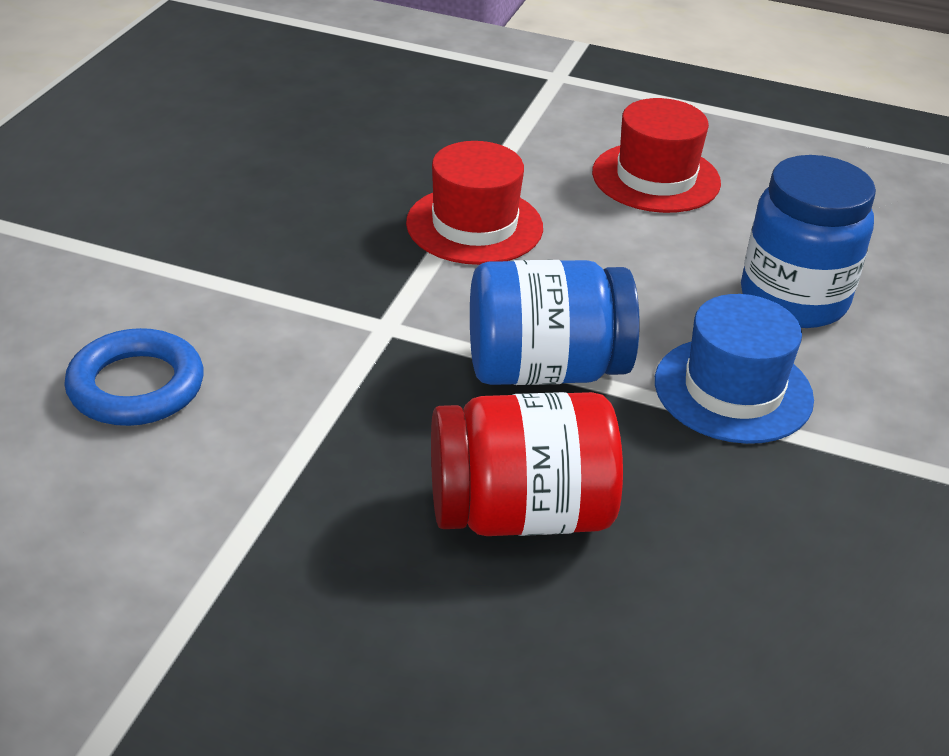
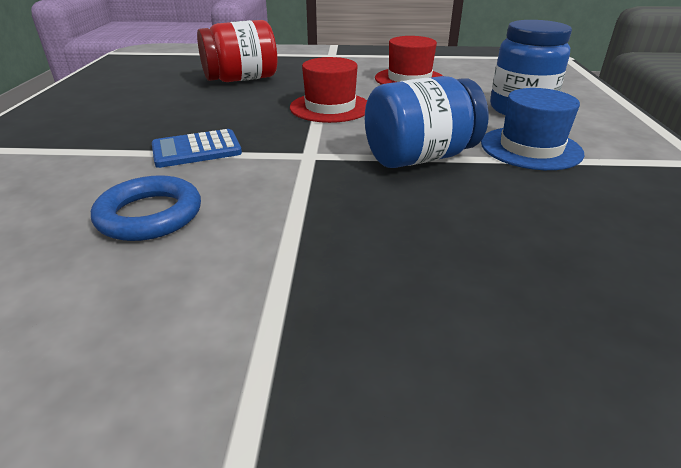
camera: 15 degrees left, 5 degrees down
(233, 278) = (196, 150): none -> blue calculator
(520, 513) = (468, 231): red jar -> red jar (241, 79)

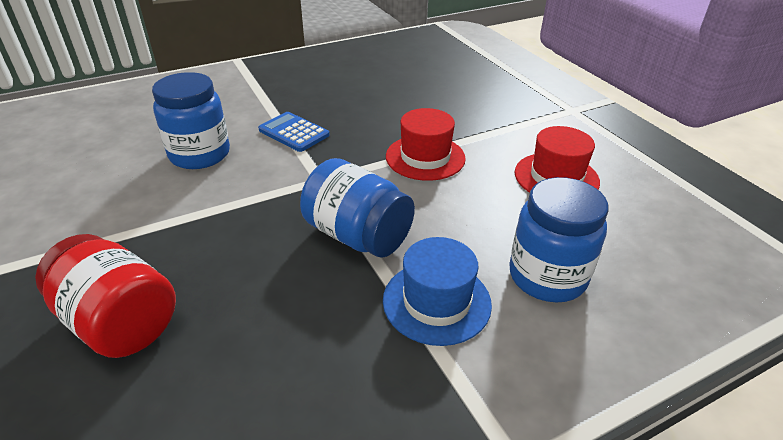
camera: 60 degrees right, 5 degrees up
(150, 215) = (200, 154): blue ring -> blue jar
(241, 79) = (444, 94): red jar -> red jar (120, 322)

